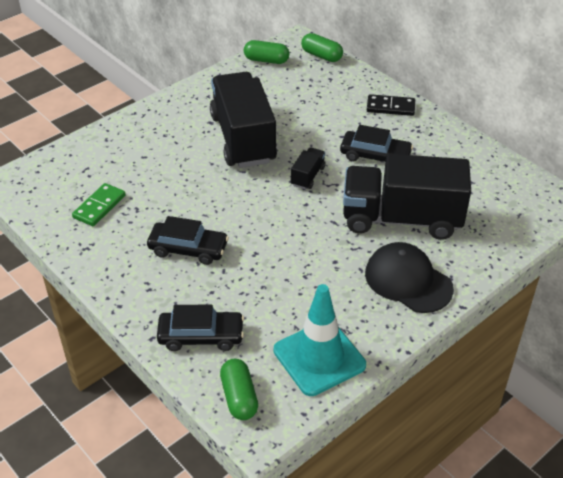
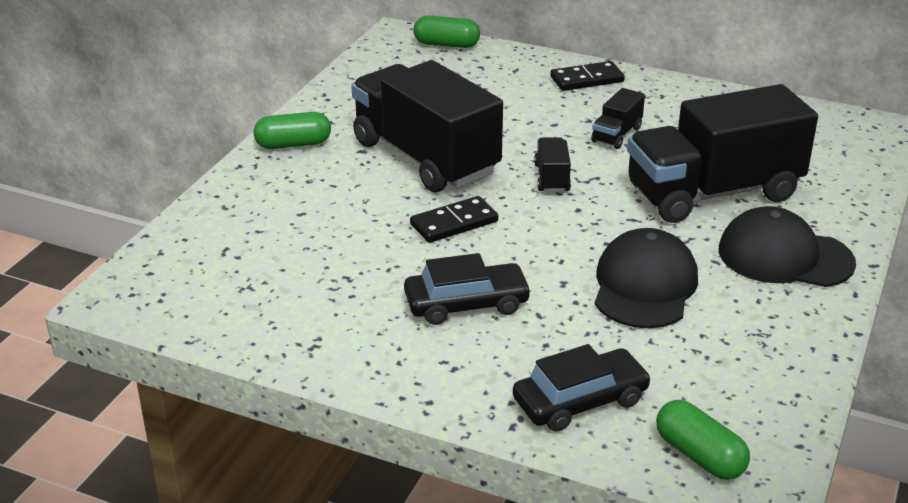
camera: 25 degrees left, 10 degrees down
(99, 206) = (288, 290): green domino -> none
(224, 191) = (454, 223): none -> black domino
(266, 60) = (376, 65): green capsule -> green capsule (293, 144)
(301, 272) = (644, 286): none -> black cap
(319, 358) = (758, 375): turquoise traffic cone -> none
(375, 156) = (616, 134): black car -> black truck

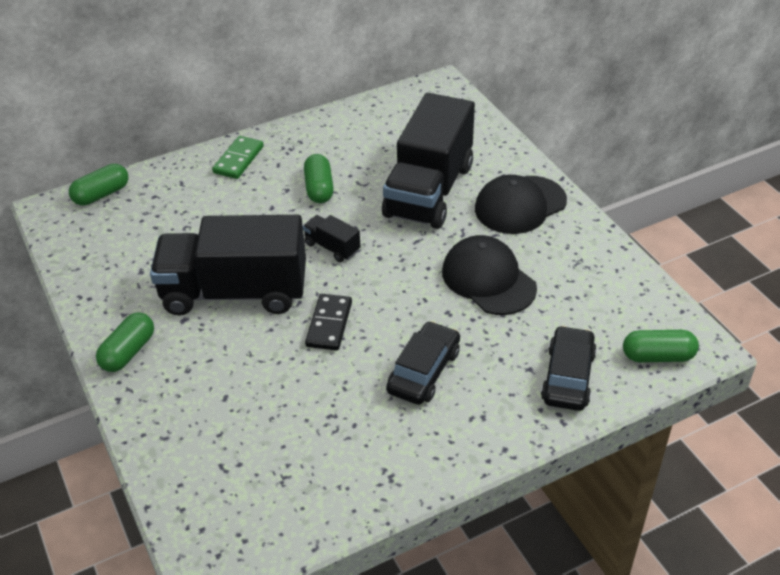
camera: 50 degrees left, 10 degrees up
(587, 79) = (238, 159): black domino -> green domino
(616, 134) = (319, 188): black truck -> green capsule

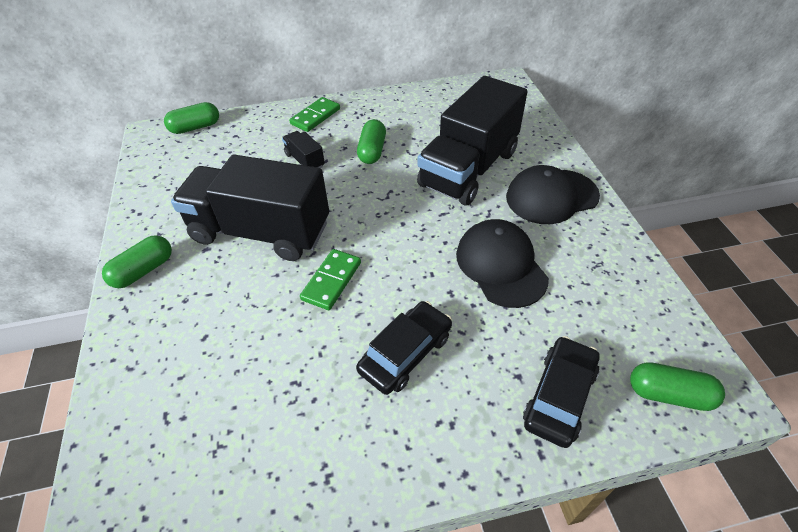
camera: 15 degrees right, 5 degrees up
(329, 324) = (332, 281): black domino -> green domino
(332, 247) = (363, 206): black truck -> black truck (305, 160)

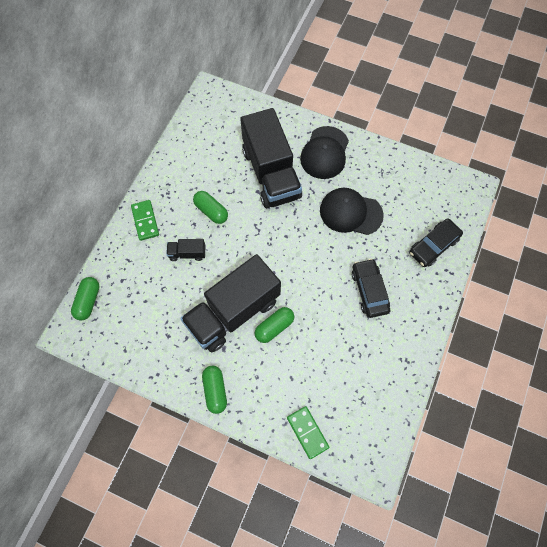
camera: 55 degrees left, 20 degrees up
(332, 281) = (300, 296): green domino -> green domino (307, 432)
(559, 396) = (433, 246): black car -> black car turned 105 degrees counterclockwise
(669, 394) = (460, 205): green capsule -> green capsule (274, 327)

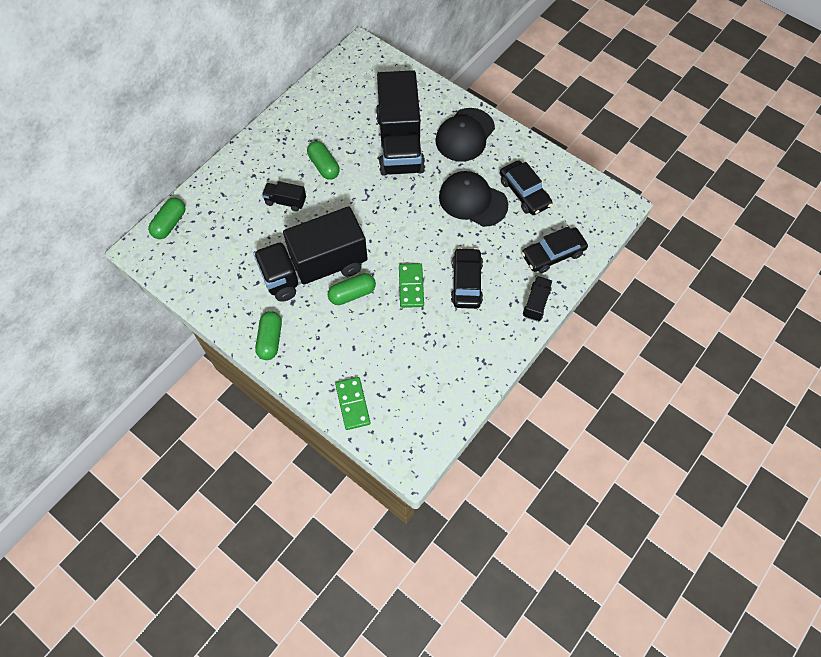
camera: 15 degrees right, 5 degrees down
(145, 221) = (252, 160): green domino -> green domino (411, 286)
(391, 194) = (524, 193): none -> black car
(433, 295) = (536, 303): none -> black truck

